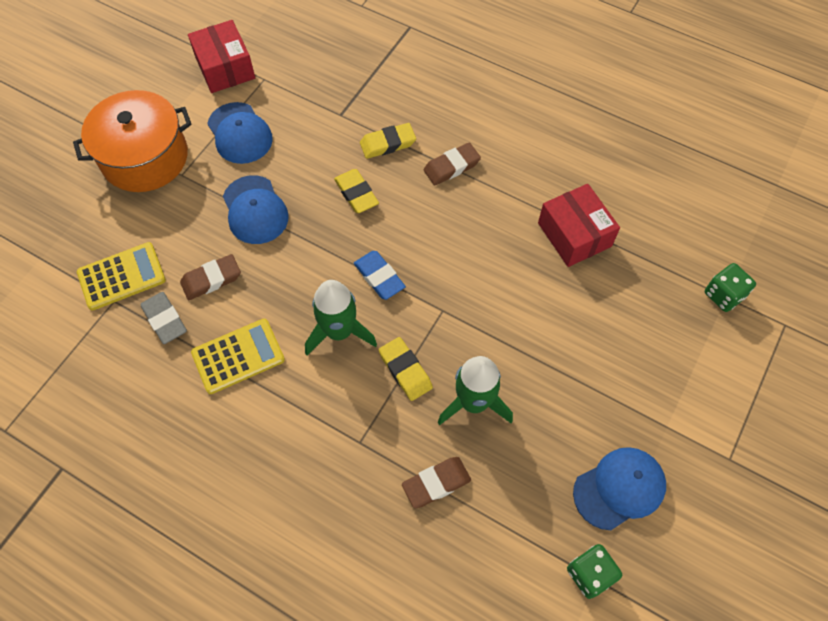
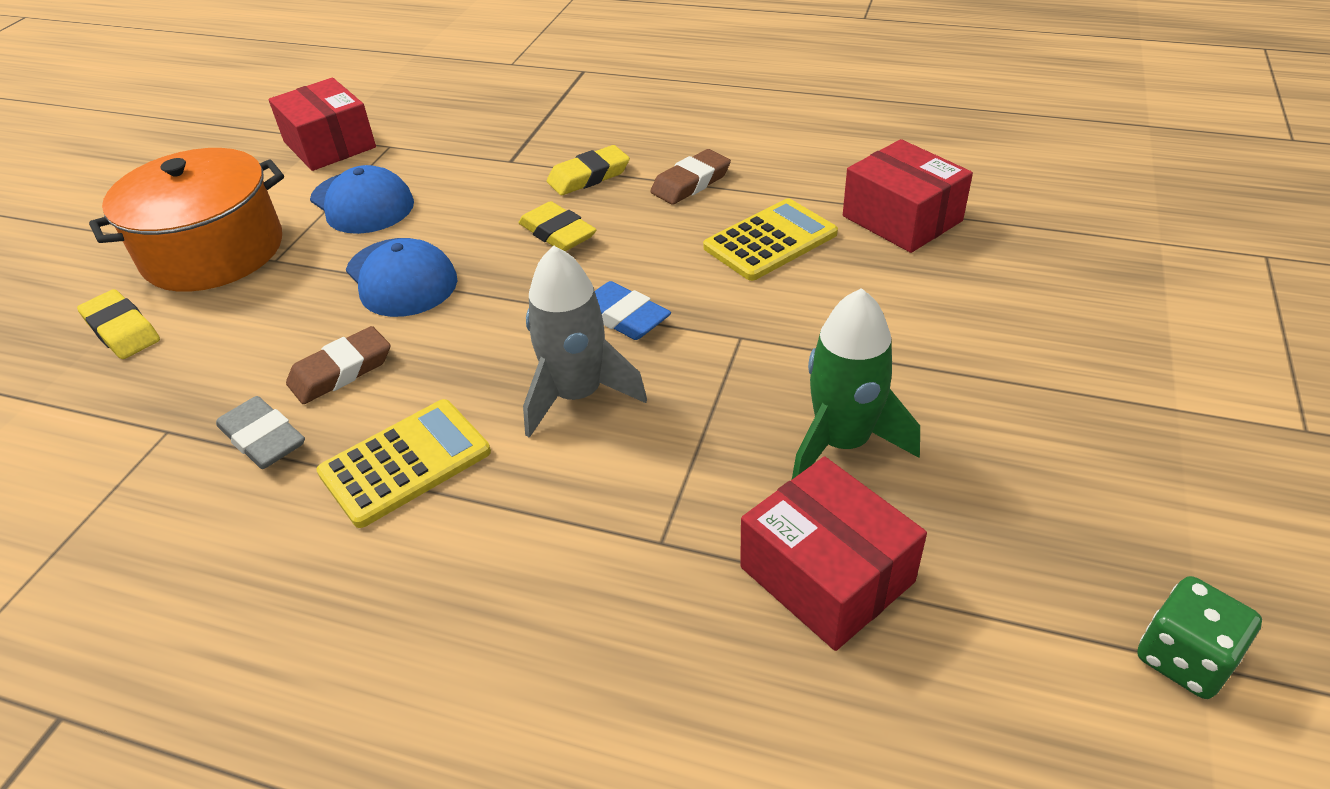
camera: 10 degrees left, 20 degrees down
(122, 276) = (180, 396): yellow calculator -> yellow calculator (770, 241)
(339, 331) = (577, 395): green rocket -> grey rocket
(405, 370) = (707, 423): yellow eraser -> yellow eraser (122, 330)
(436, 483) = (826, 574): brown eraser -> red box
(619, 488) = (1154, 510): blue cap -> none
(723, 295) = (1156, 241): green dice -> none

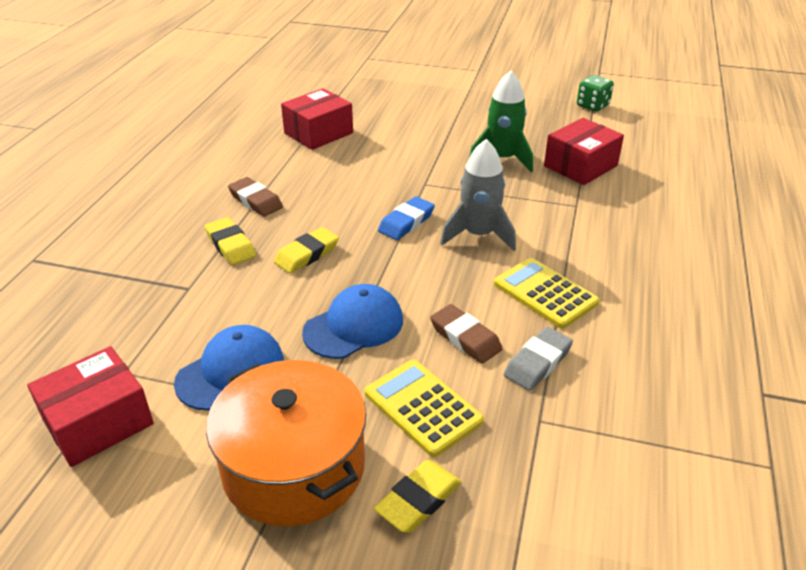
camera: 95 degrees left, 5 degrees down
(770, 241) = (333, 173): yellow calculator -> yellow calculator (423, 407)

